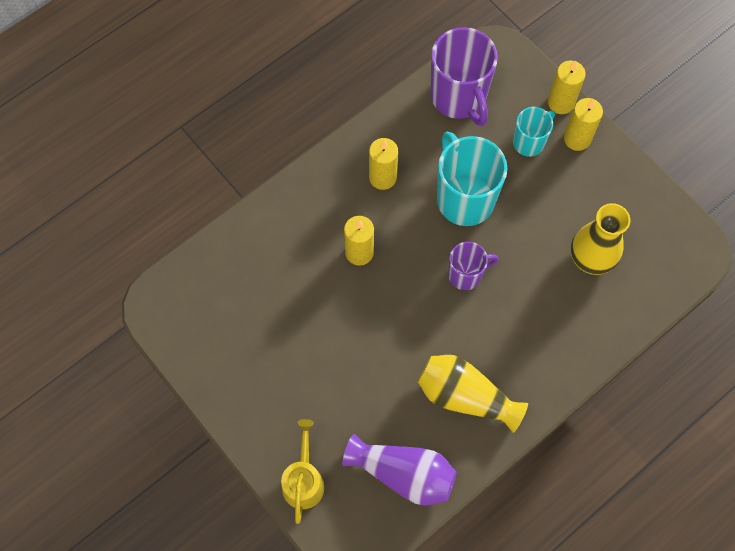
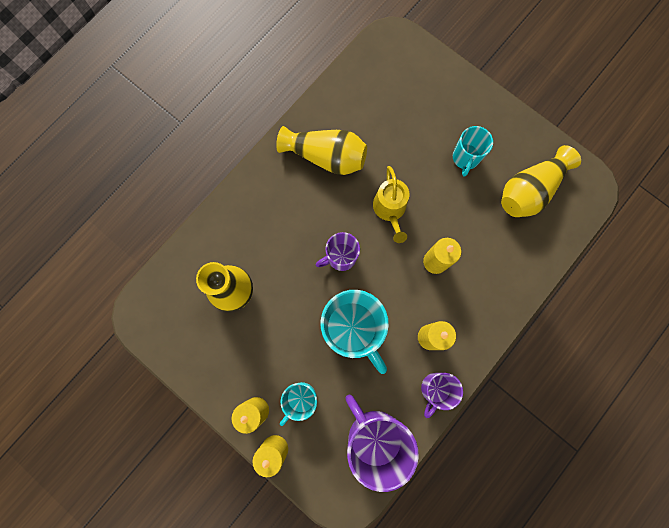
camera: 170 degrees right, 10 degrees up
(228, 313) = (530, 190): none -> yellow vase
(294, 365) = (465, 158): none -> turquoise mug
(303, 481) = (437, 76): yellow watering can -> yellow watering can (390, 209)
(388, 128) = (435, 389): none -> purple mug
(403, 474) = (364, 93): purple vase -> none

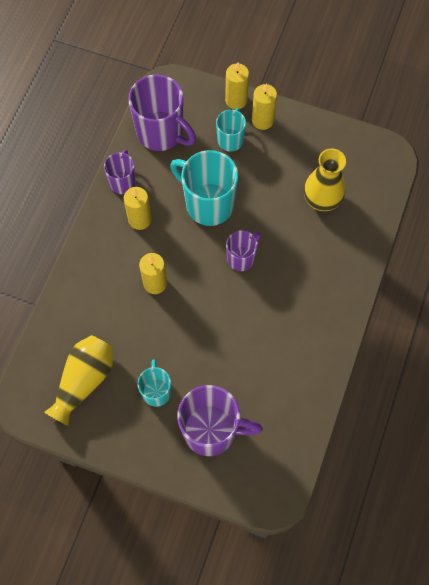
camera: 160 degrees right, 10 degrees down
(326, 156) = (292, 345): yellow vase -> none
(390, 209) = (212, 315): yellow watering can -> none
(427, 108) = (211, 430): none -> purple mug

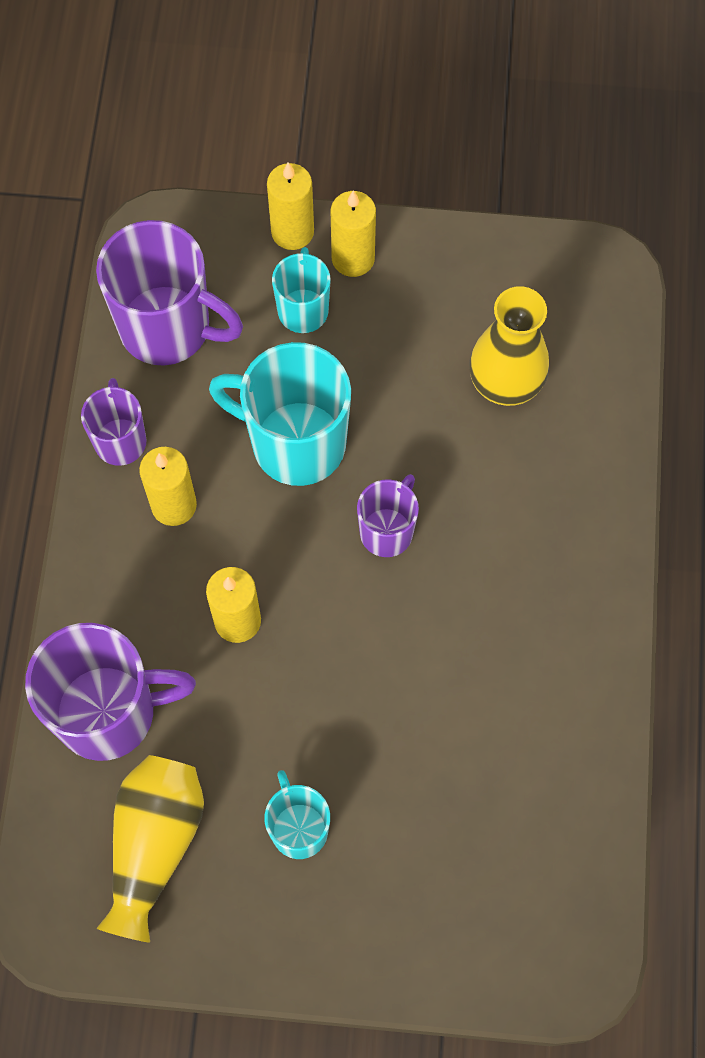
camera: 15 degrees left, 0 degrees up
(211, 430) = (424, 876): purple mug -> purple mug (109, 712)

